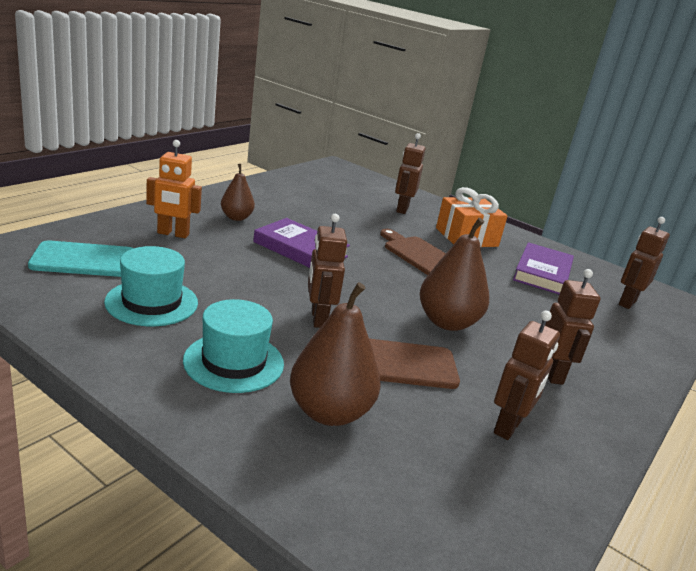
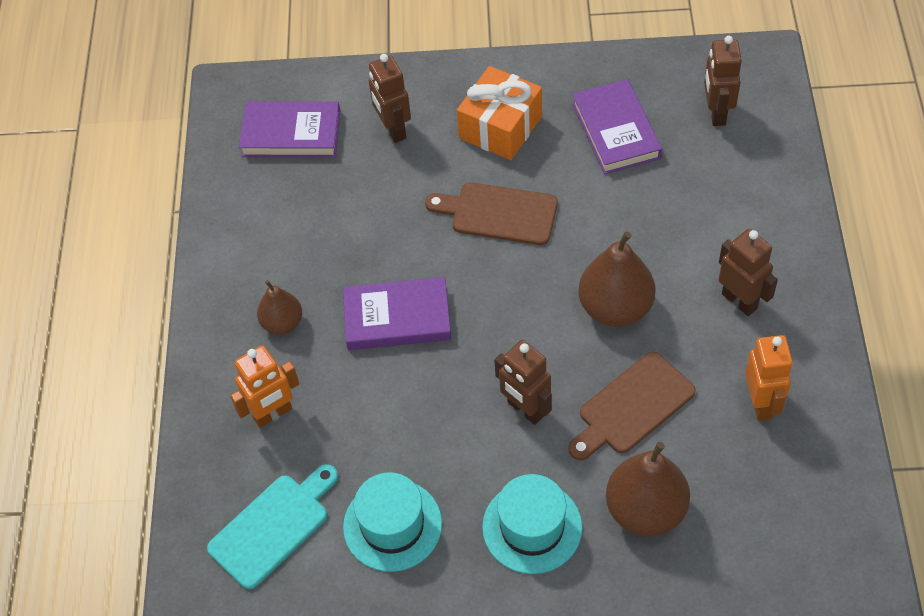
camera: 30 degrees left, 30 degrees up
(346, 185) = (291, 134): none -> purple book
(508, 427) = (761, 403): brown robot -> orange robot

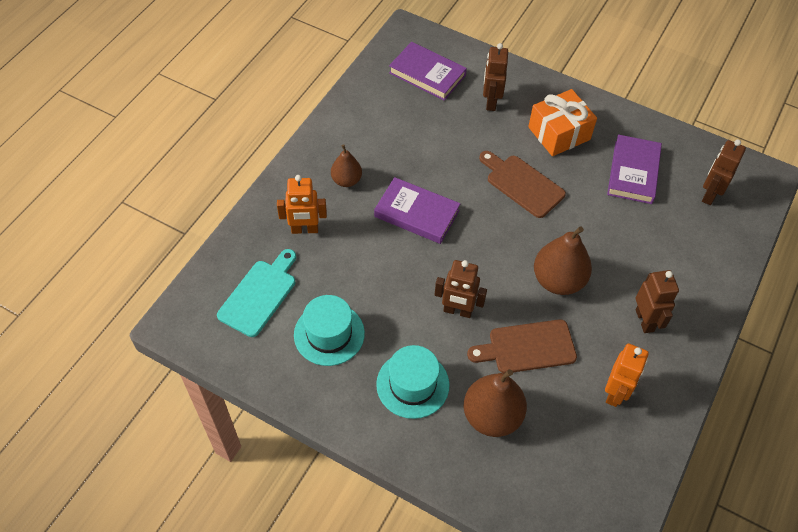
camera: 25 degrees right, 0 degrees up
(273, 527) = (260, 295): turquoise cutting board -> turquoise cutting board turned 45 degrees counterclockwise
(525, 409) = (457, 311): brown robot -> brown robot turned 60 degrees counterclockwise

